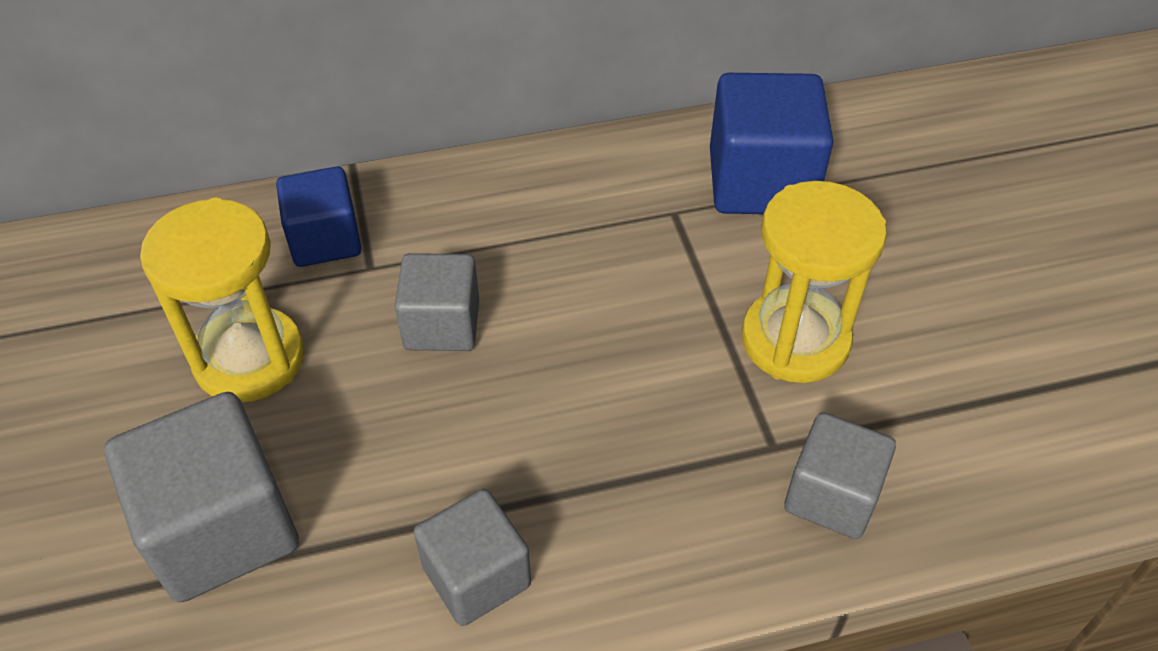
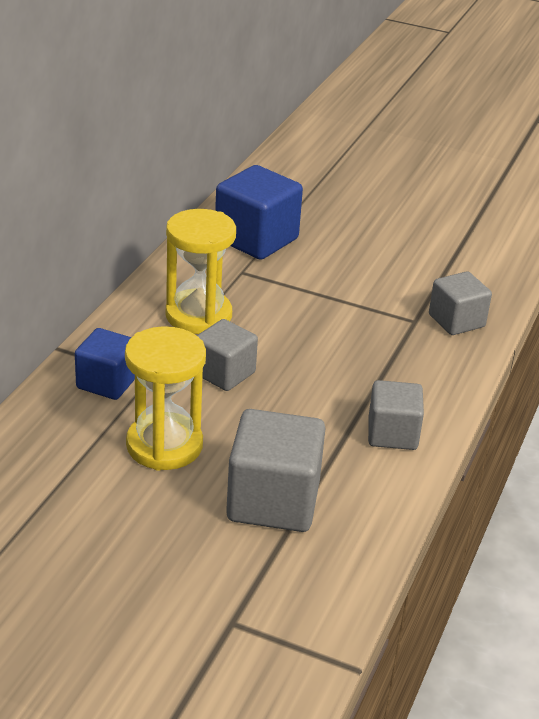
camera: 55 degrees left, 15 degrees down
(795, 340) = (364, 284): yellow hourglass -> yellow hourglass (198, 315)

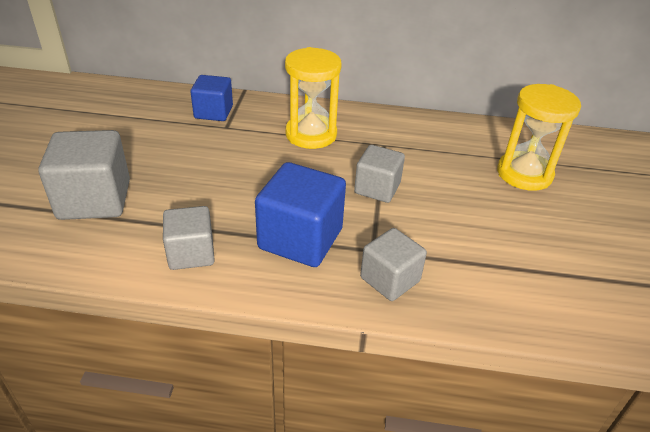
camera: 75 degrees right, 5 degrees up
(164, 445) = (151, 144): yellow hourglass -> yellow hourglass (524, 174)
(224, 373) = (243, 156): grey cube -> grey cube (377, 188)
(256, 239) = (437, 144): blue cube -> blue cube (300, 239)

